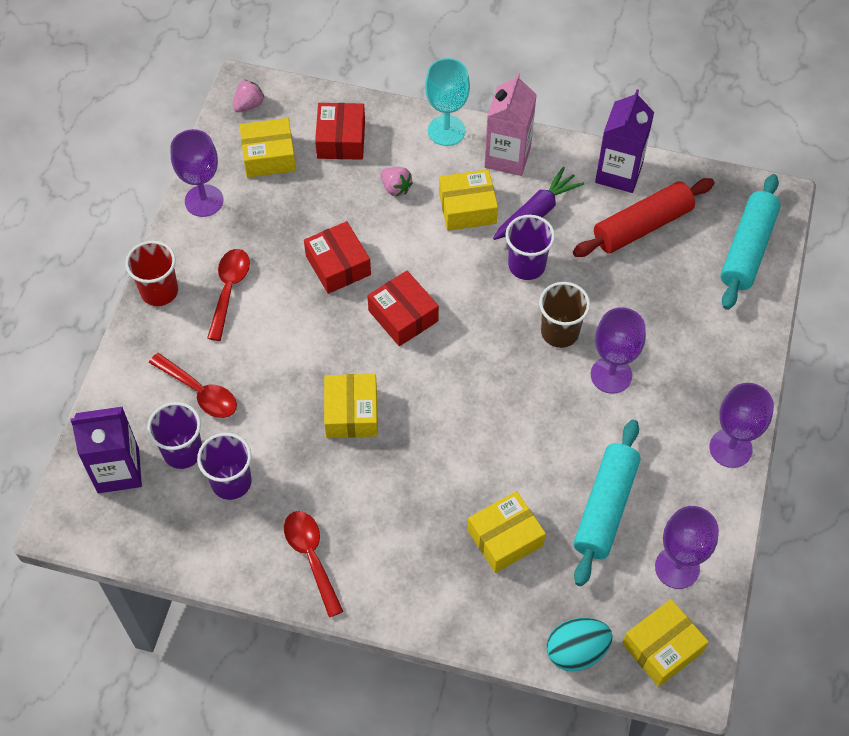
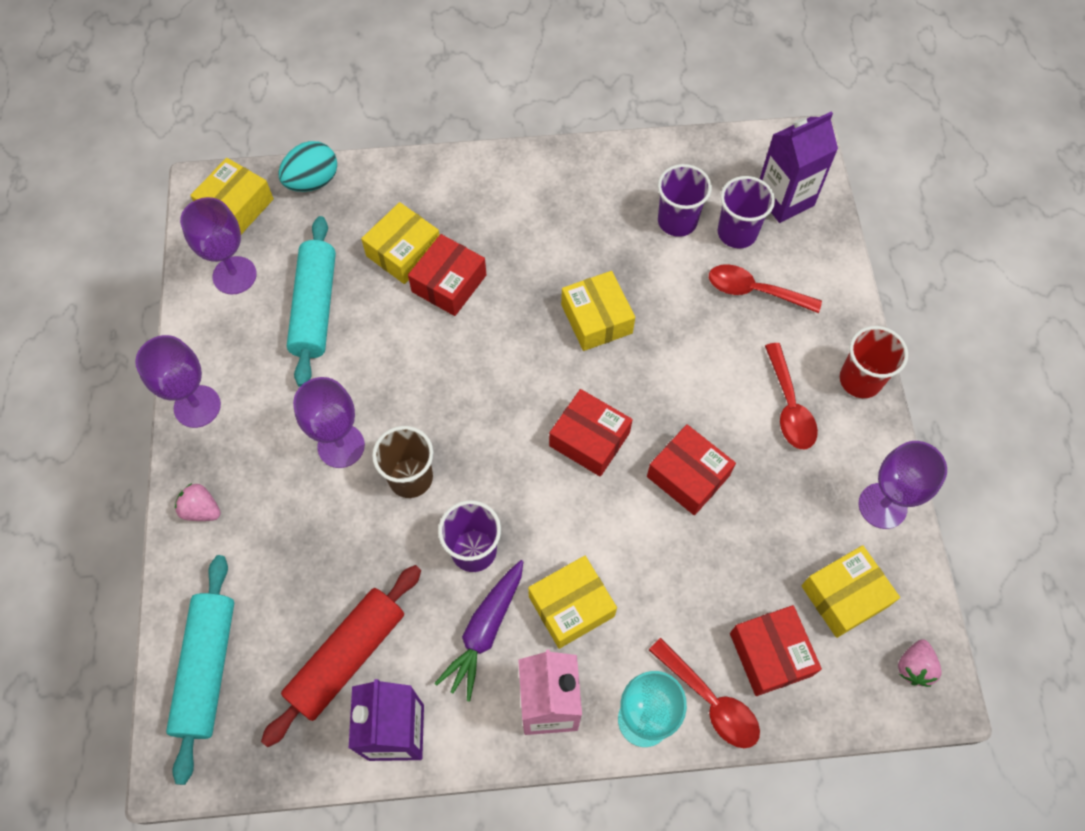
camera: 160 degrees right, 5 degrees up
(311, 557) = (573, 183): red spoon -> red spoon (710, 701)
(396, 188) = (669, 604): pink strawberry -> pink strawberry (202, 510)
(472, 490) = (449, 283): none -> red box

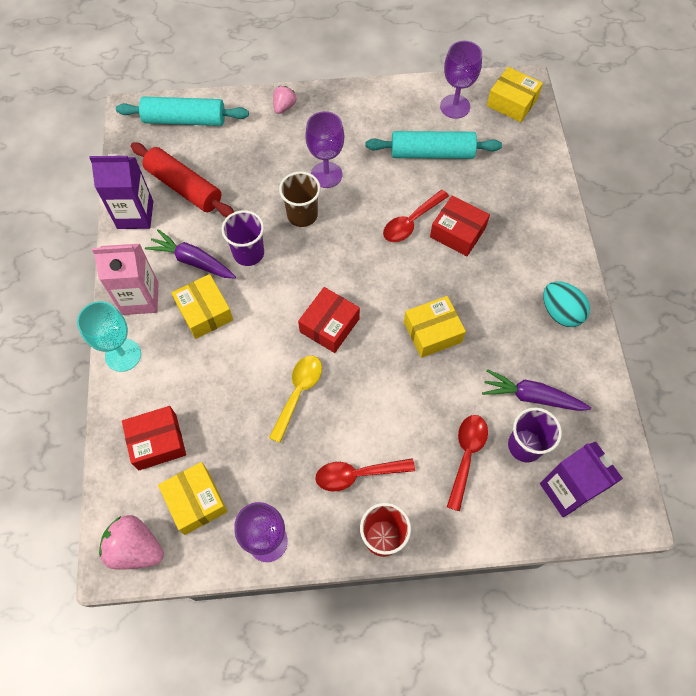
camera: 90 degrees right, 0 degrees up
(197, 406) = (355, 97): purple goblet -> none
(312, 181) = (539, 144): turquoise egg -> turquoise egg (560, 312)
(403, 252) = (483, 203): yellow box -> none
(677, 221) = (532, 397): purple cup -> purple carrot
(688, 476) = (298, 393): red box -> yellow spoon
(710, 701) = (130, 398): red spoon -> red spoon (411, 222)
(914, 667) = (136, 548): pink strawberry -> pink strawberry, size x1.68

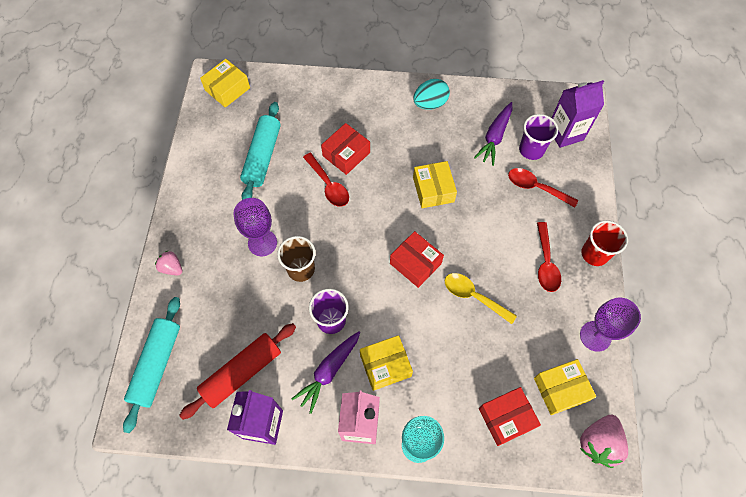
camera: 80 degrees left, 0 degrees up
(157, 442) = (506, 418): red box -> red box turned 75 degrees clockwise
(455, 106) = (218, 130): purple goblet -> none

